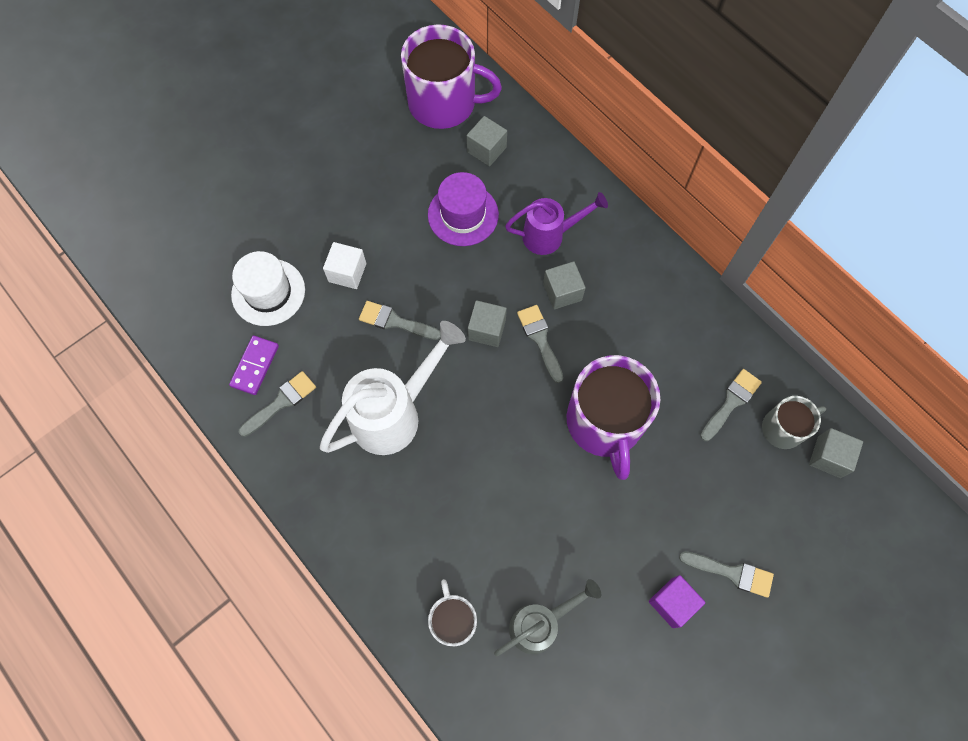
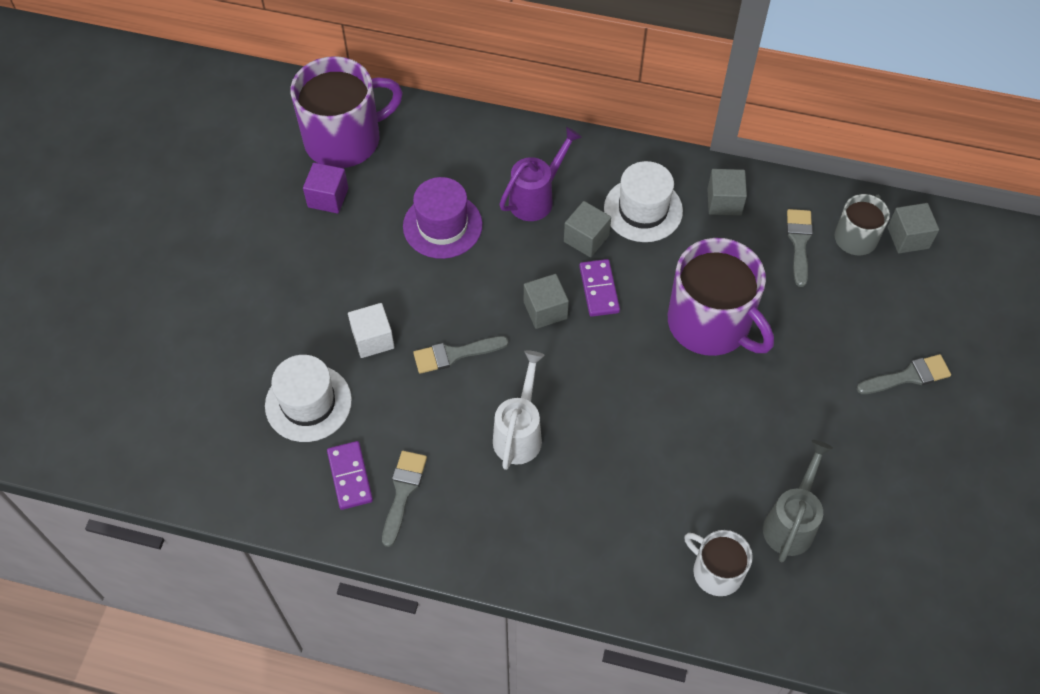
camera: 35 degrees left, 10 degrees down
(394, 413) = (519, 433): white watering can -> white watering can, size x0.64
(486, 150) = (419, 158): grey cube -> grey cube (724, 202)
(540, 339) = (599, 289): grey brush -> purple domino
(625, 296) = (643, 210): none -> white hat
(672, 603) = (882, 431): purple cube -> purple cube (328, 198)

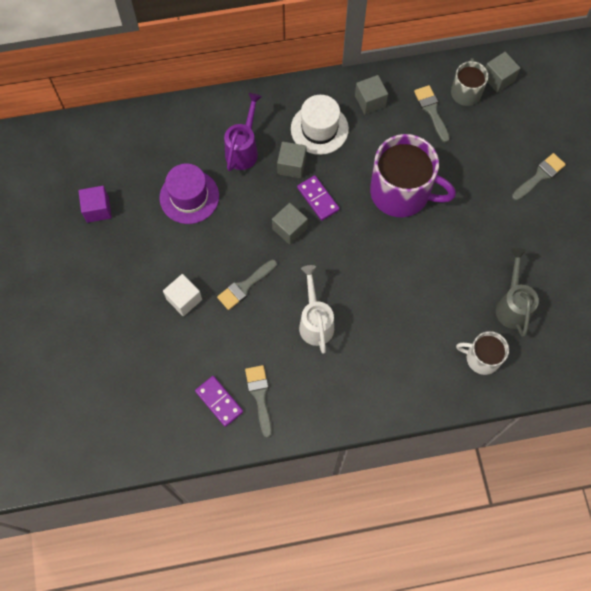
camera: 25 degrees left, 10 degrees up
(308, 403) = (164, 363): white hat -> none
(345, 139) = (86, 160): purple mug -> none

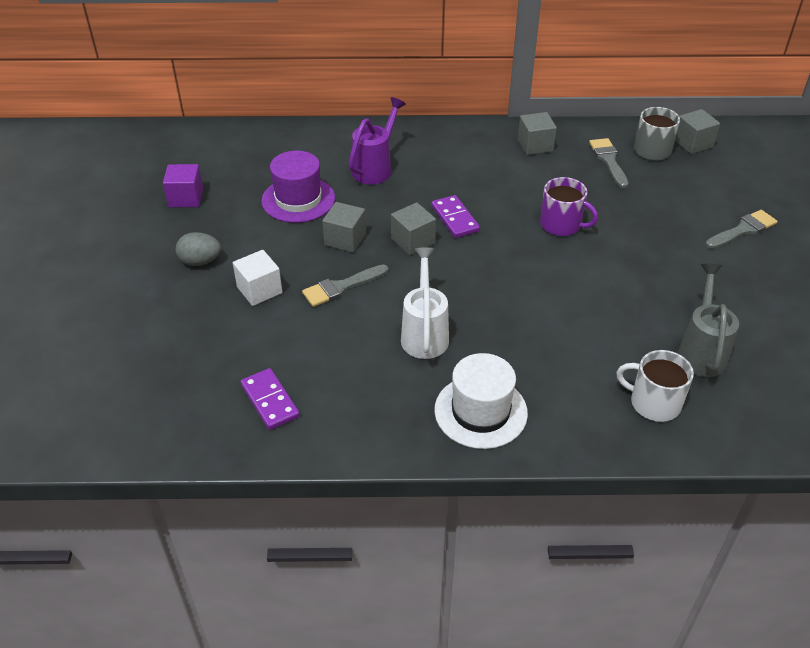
camera: 10 degrees right, 25 degrees down
(130, 277) = (200, 261): none -> grey egg
(259, 396) = (328, 402): grey brush -> none
(291, 166) = (429, 187): grey cube -> grey cube (345, 239)
(319, 129) = (470, 161): white hat -> white hat (480, 411)
(401, 192) = (561, 225): purple mug -> purple mug, size x0.54

